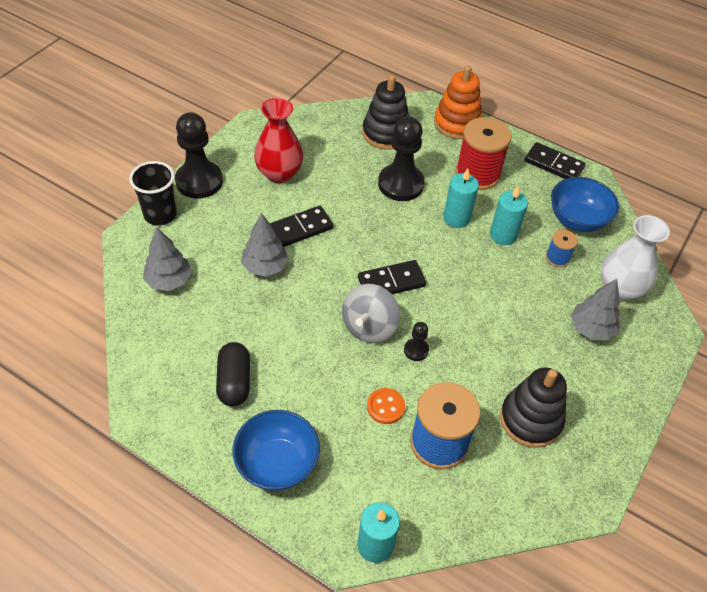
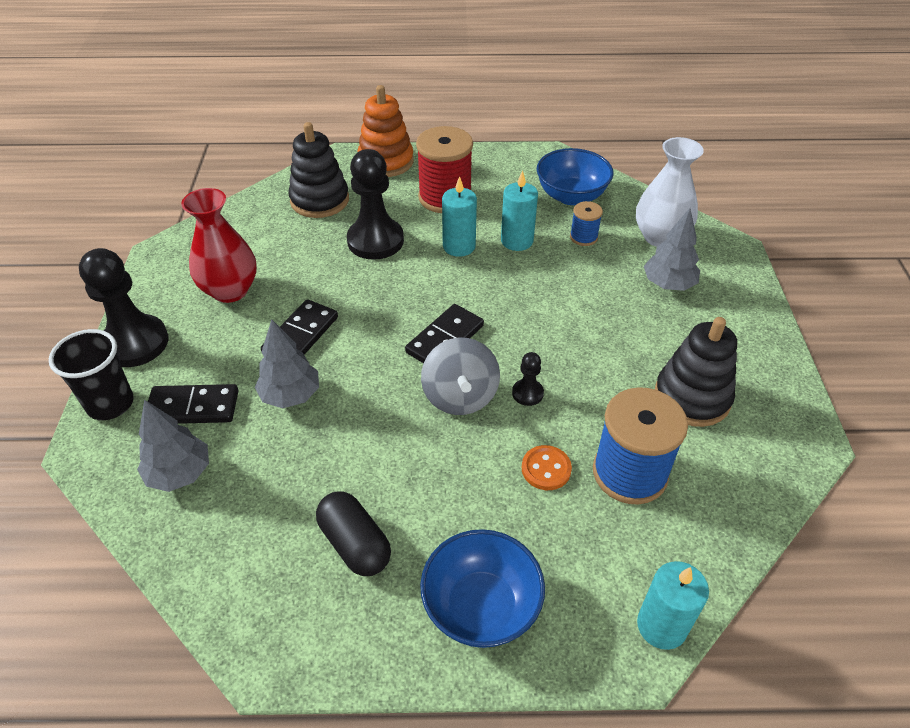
camera: 30 degrees left, 5 degrees down
(553, 164) = (508, 158): black domino -> black domino (193, 407)

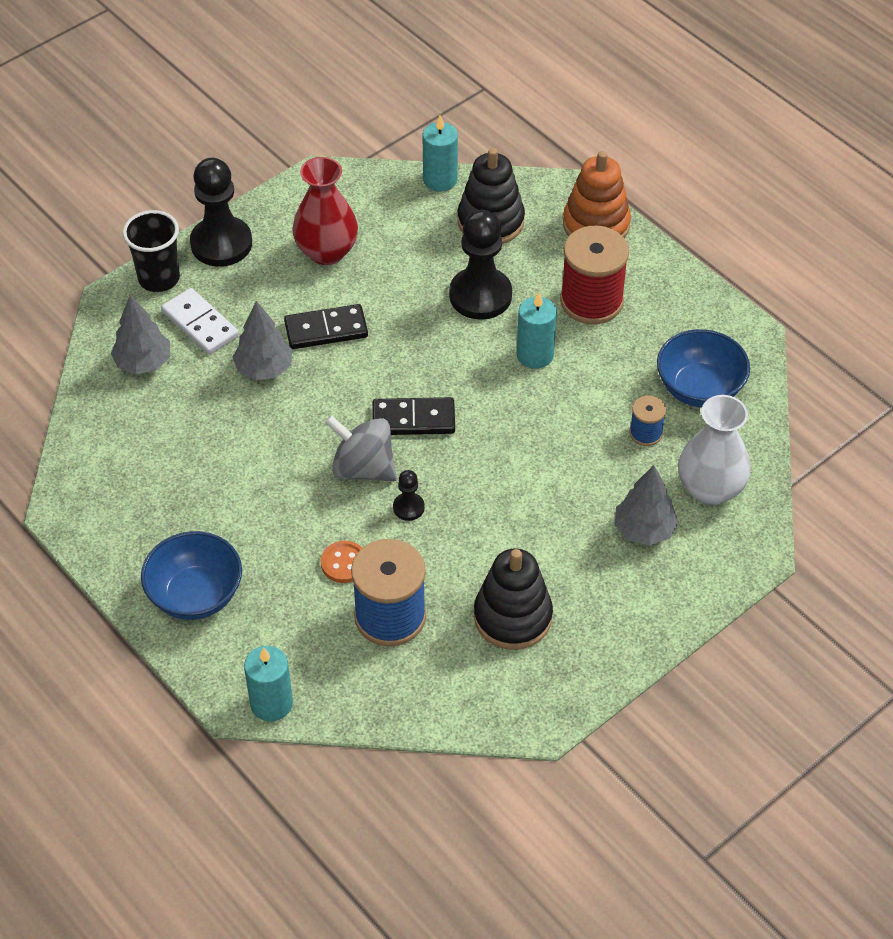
camera: 50 degrees right, 5 degrees up
(193, 407) = (200, 324): black domino -> white domino
(355, 544) = (179, 496): black capsule -> none
(460, 396) = (363, 468): grey spinning top -> grey spinning top turned 75 degrees clockwise
(517, 241) = (587, 389): turquoise candle -> turquoise candle (440, 180)

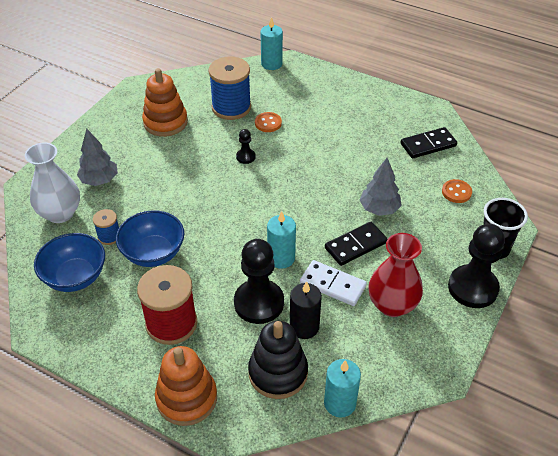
camera: 160 degrees right, 5 degrees down
(143, 362) = (456, 192): grey tree -> orange button
(195, 595) = (336, 92): blue bowl -> blue bowl (153, 253)
(200, 324) = (441, 225): white domino -> white domino (333, 285)
(363, 468) = (283, 170): grey spinning top -> none
(413, 419) = (266, 204): black domino -> black domino (428, 145)
(440, 256) = (304, 327): none -> black candle
(512, 617) = (165, 122): black stacking toy -> orange stacking toy
(535, 355) = (201, 268): turquoise candle -> turquoise candle (281, 258)

